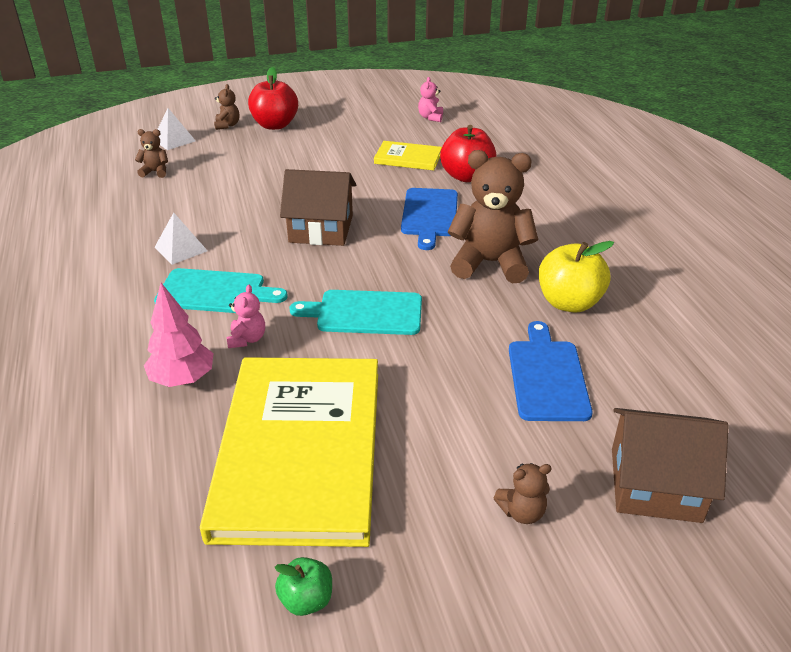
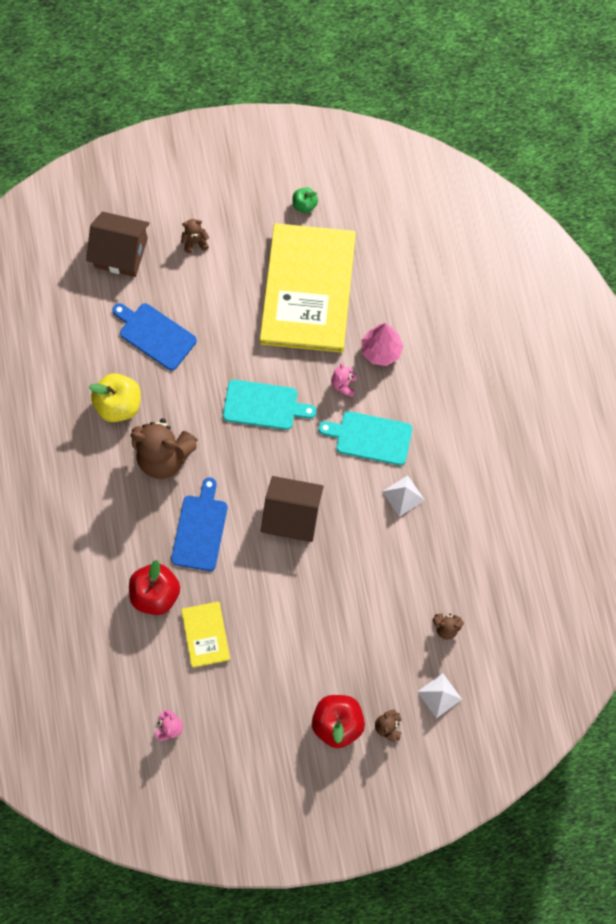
camera: 175 degrees left, 35 degrees up
(408, 158) = (206, 634): yellow book -> yellow book turned 60 degrees clockwise
(547, 376) = (155, 335): blue cutting board -> blue cutting board turned 120 degrees clockwise

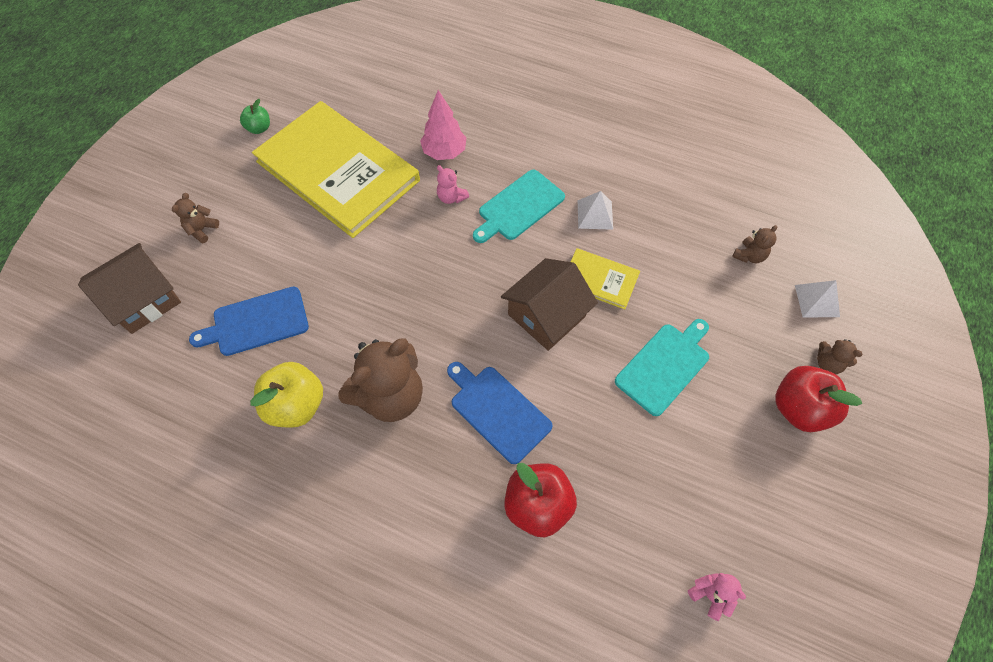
camera: 55 degrees left, 10 degrees down
(206, 634) = (621, 481): yellow book -> yellow book (600, 280)
(264, 405) = (415, 272): turquoise cutting board -> turquoise cutting board (664, 366)

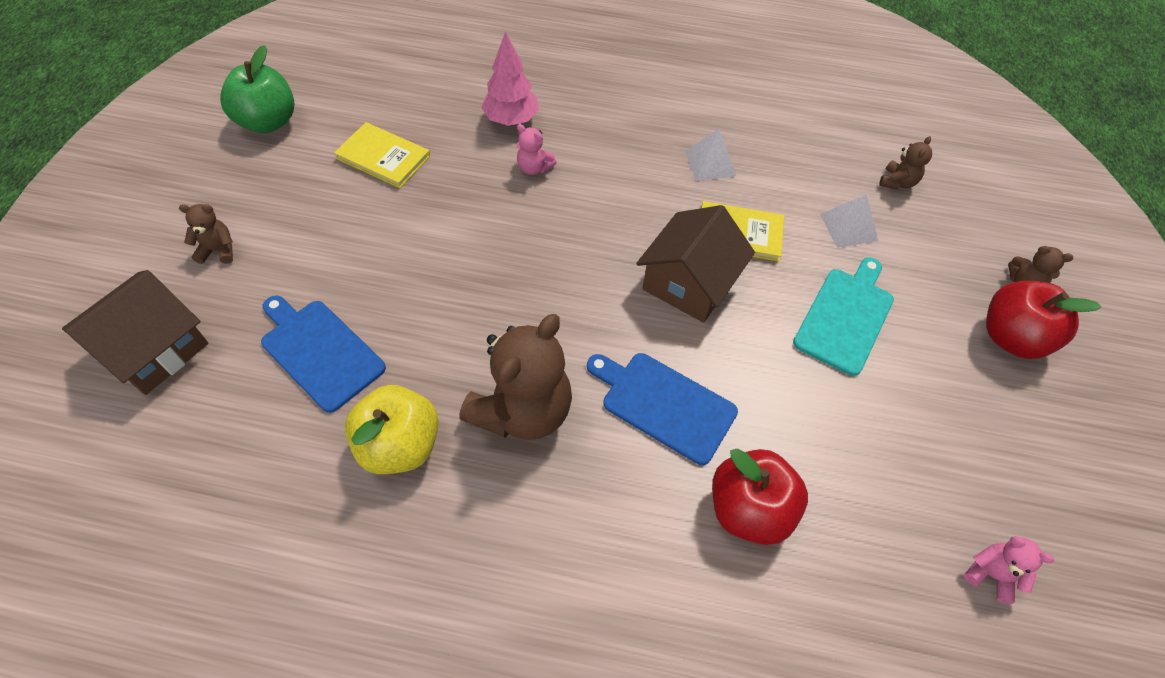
camera: 15 degrees left, 5 degrees down
(202, 230) = (218, 250): brown teddy bear -> brown teddy bear turned 75 degrees clockwise
(256, 322) = (320, 351): blue cutting board -> blue cutting board turned 75 degrees clockwise
(259, 128) = (268, 122): green apple -> green apple, size x1.83
(338, 171) = (383, 157): yellow book -> yellow book, size x0.44
(519, 207) = (618, 167): turquoise cutting board -> none
(817, 300) = (987, 218): white pyramid -> white pyramid (848, 227)

